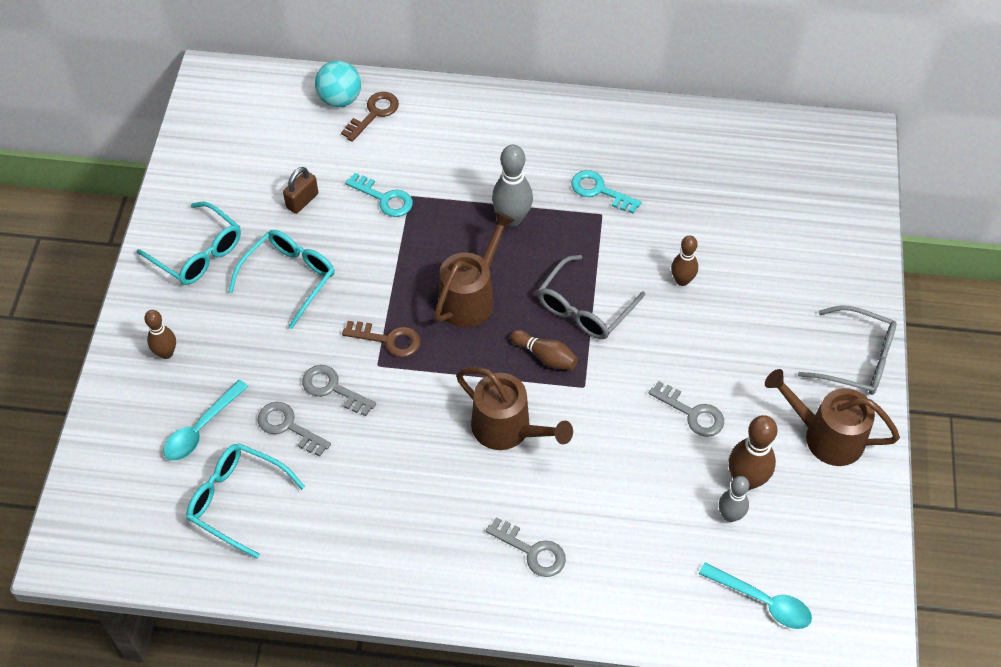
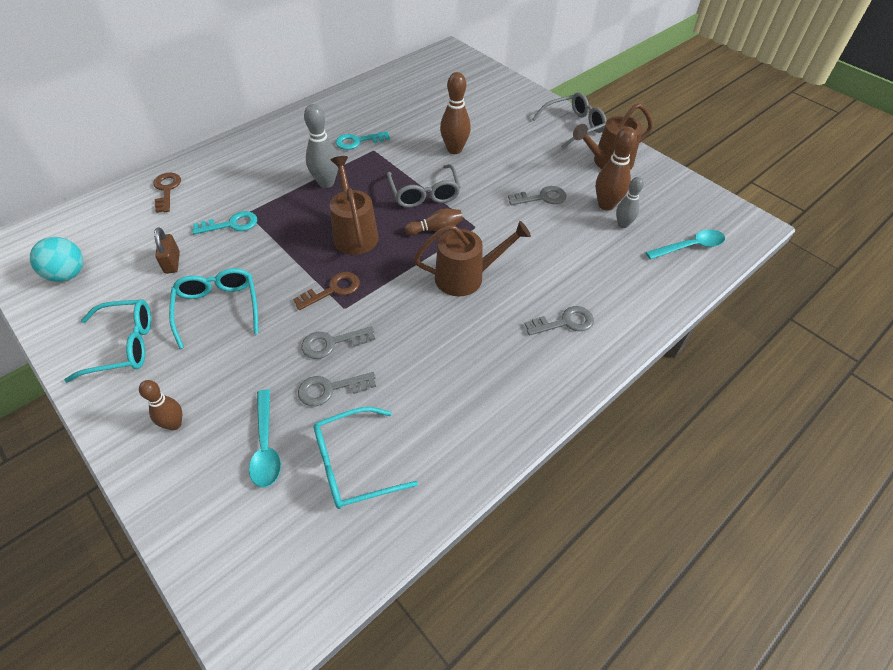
camera: 50 degrees left, 5 degrees down
(340, 99) = (131, 197): turquoise ball -> turquoise ball (68, 274)
(682, 280) = (454, 149): brown bowling pin -> brown bowling pin, size x1.56

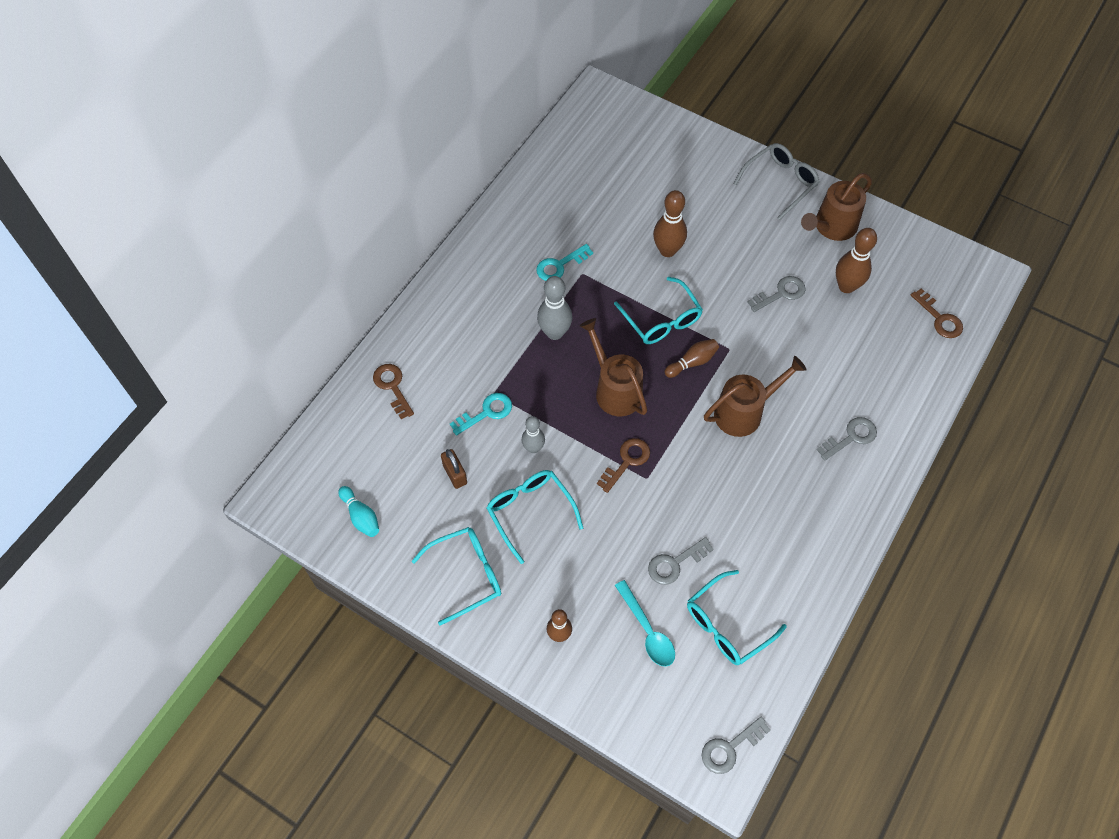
camera: 15 degrees left, 10 degrees up
(68, 274) = (361, 516): turquoise ball -> turquoise bowling pin
(332, 343) = (654, 518): grey key -> grey key (730, 748)
(424, 193) = (661, 320): grey glasses -> turquoise glasses
(622, 224) = (869, 307): grey bowling pin -> grey bowling pin (533, 448)
(690, 247) = (939, 318): turquoise spoon -> brown key

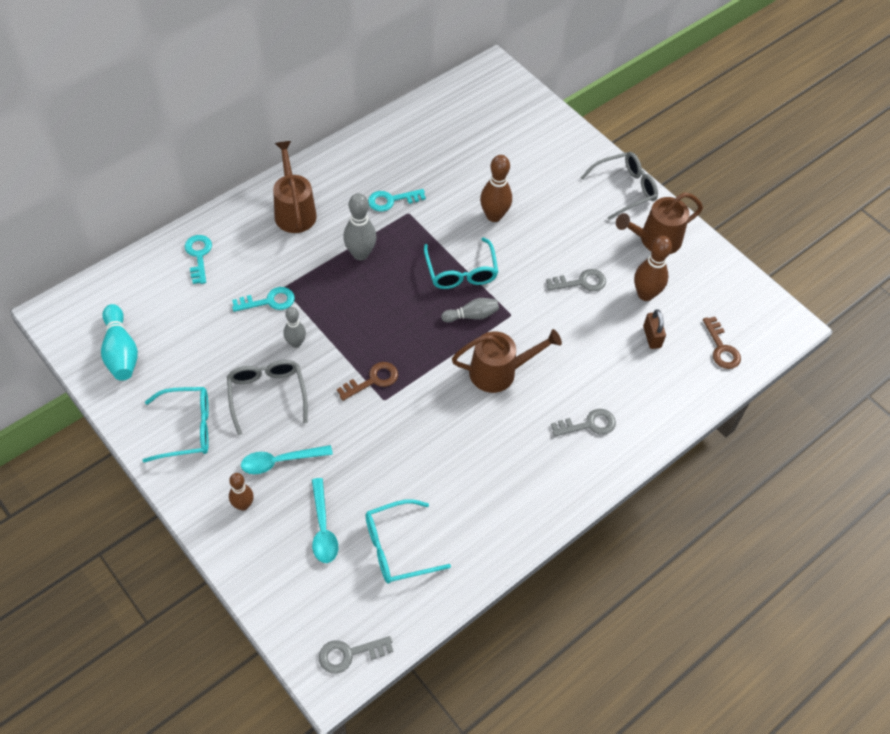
camera: 15 degrees right, 5 degrees down
(361, 516) = (121, 351): turquoise bowling pin -> turquoise bowling pin, size x1.56
(393, 387) = (199, 256): brown key -> turquoise key
(455, 474) = (217, 343): brown padlock -> brown padlock (652, 337)
(530, 512) = (267, 395): turquoise glasses -> grey glasses
(574, 576) = (280, 461): none -> turquoise spoon
(614, 389) = (391, 317): brown watering can -> brown watering can (294, 211)
(675, 563) = (375, 479): grey key -> none
(692, 362) = (471, 316): brown bowling pin -> grey bowling pin

